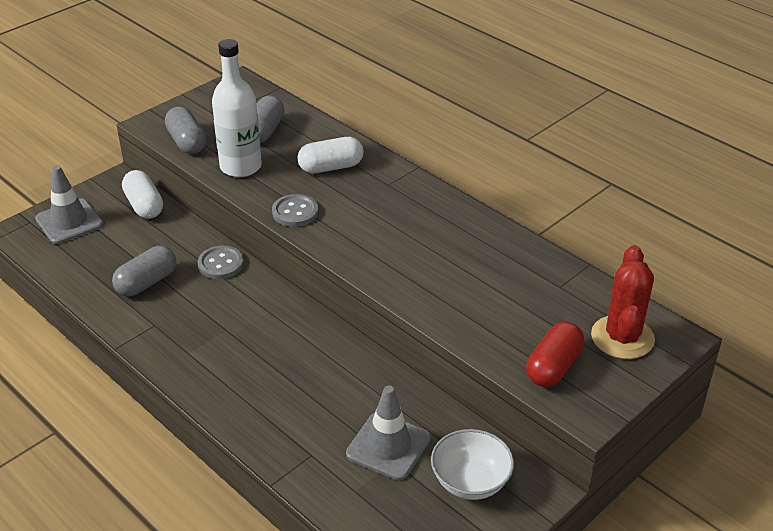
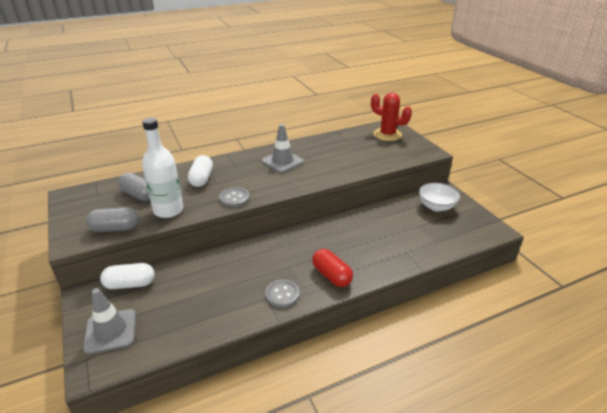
camera: 70 degrees left, 5 degrees down
(147, 283) = (220, 295): grey capsule -> none
(221, 264) = (225, 257): grey button -> grey button (282, 294)
(388, 446) = (407, 225): grey traffic cone -> grey traffic cone (282, 162)
(553, 367) = (400, 153): red capsule -> red capsule (331, 275)

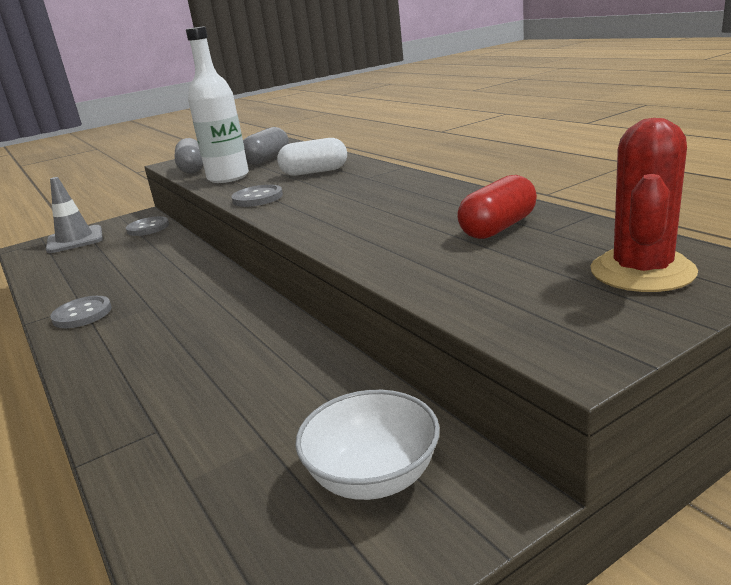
camera: 85 degrees right, 10 degrees down
(130, 284) = (148, 228): white capsule -> grey button
(282, 162) = (393, 200): grey traffic cone -> none
(331, 275) = (108, 347): red capsule -> red capsule (498, 228)

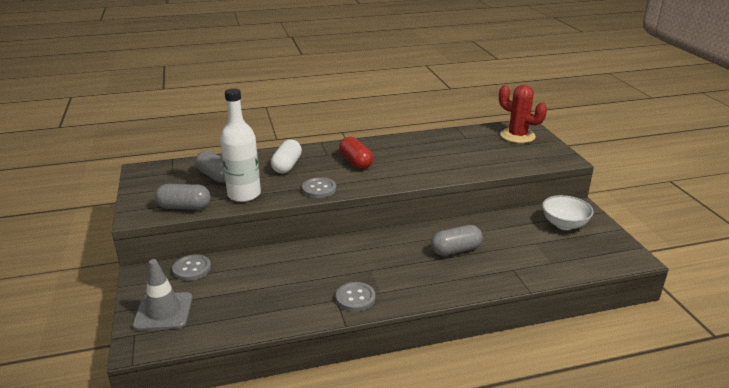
camera: 75 degrees left, 5 degrees up
(214, 357) = (456, 250): none -> grey capsule
(498, 228) = (452, 144): red capsule -> red capsule (356, 162)

